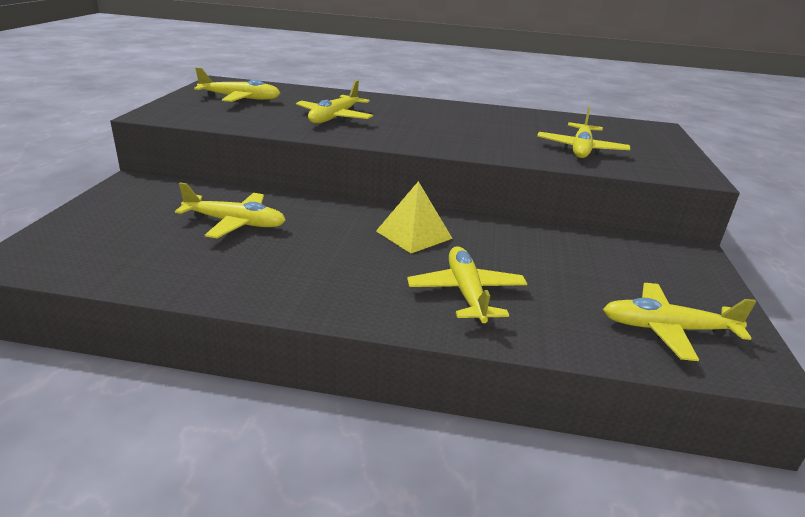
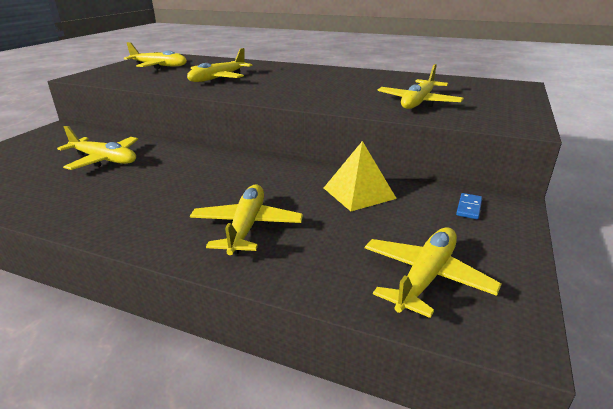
camera: 15 degrees right, 0 degrees up
(414, 234) = (241, 174): yellow pyramid -> yellow pyramid (359, 193)
(662, 259) = (469, 208): none -> blue domino
(666, 329) = (425, 277): yellow plane -> yellow plane turned 105 degrees clockwise

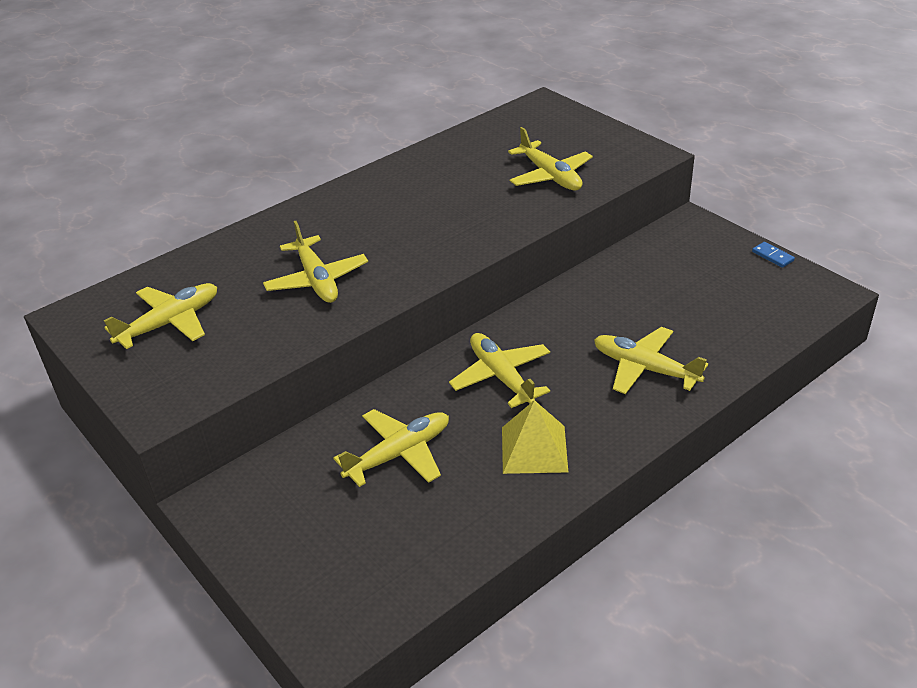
camera: 60 degrees left, 10 degrees up
(359, 193) = (622, 287): yellow pyramid -> yellow pyramid (534, 449)
(425, 277) = (764, 301): yellow plane -> yellow plane (501, 376)
(469, 208) = (684, 242): blue domino -> blue domino (772, 256)

